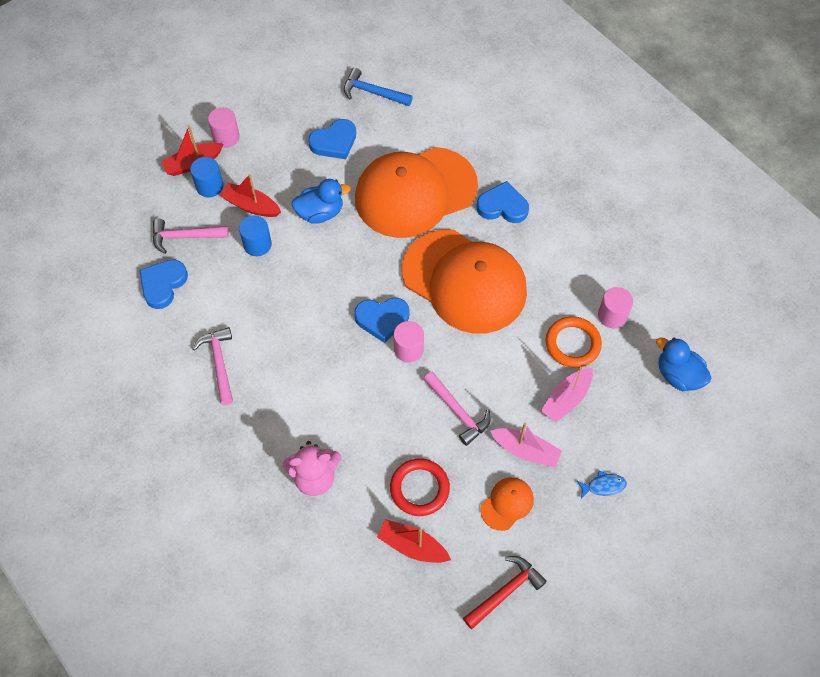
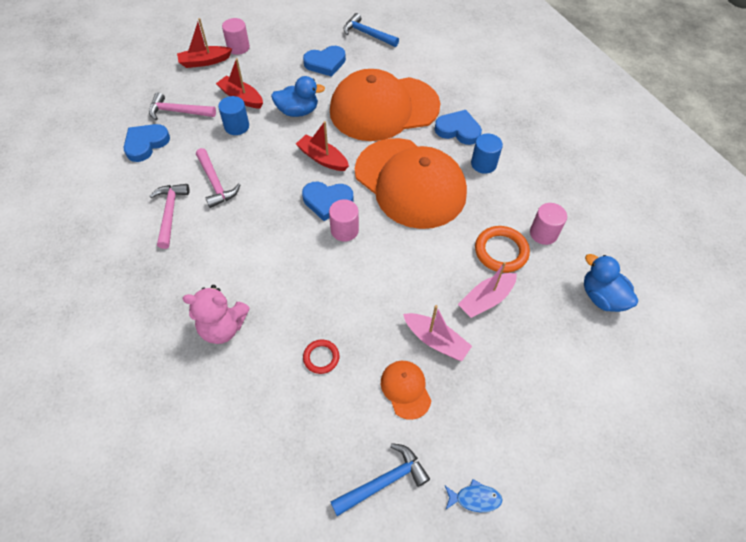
camera: 10 degrees right, 5 degrees down
(209, 186) = (212, 79): blue cylinder -> blue cylinder (483, 164)
(412, 546) = (298, 413): red boat -> red boat (322, 158)
(419, 488) = (321, 357): red ring -> red ring, size x0.60
(457, 411) = (377, 292): pink hammer -> pink hammer (215, 183)
(505, 592) = (383, 481): red hammer -> blue hammer
(507, 504) = (405, 389): orange cap -> orange cap turned 75 degrees counterclockwise
(603, 486) = (509, 390): blue fish -> blue fish (475, 498)

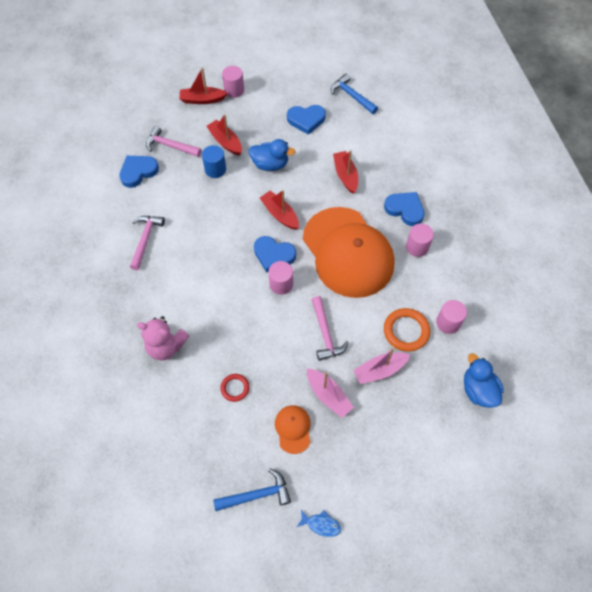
camera: 15 degrees right, 5 degrees up
(215, 183) = (186, 220): pink hammer -> pink hammer (325, 333)
(384, 108) = (345, 175): orange cap -> red boat
(483, 164) = (417, 247): blue cylinder -> pink cylinder

